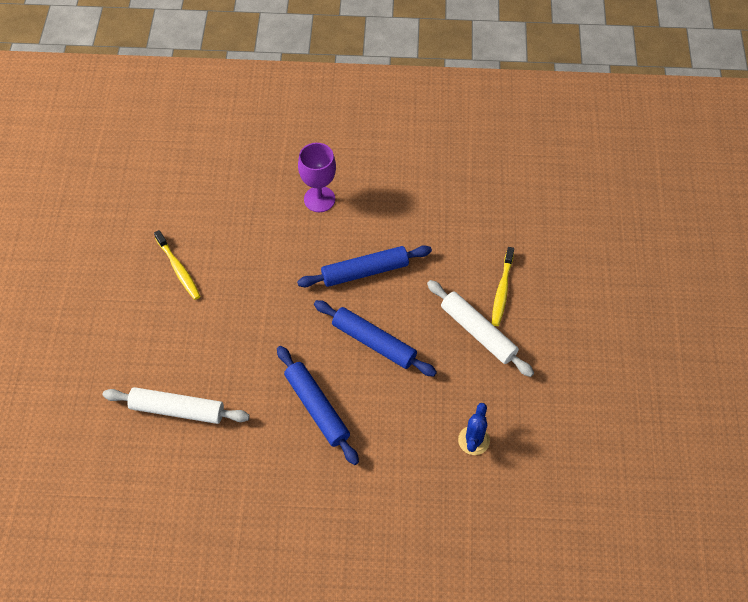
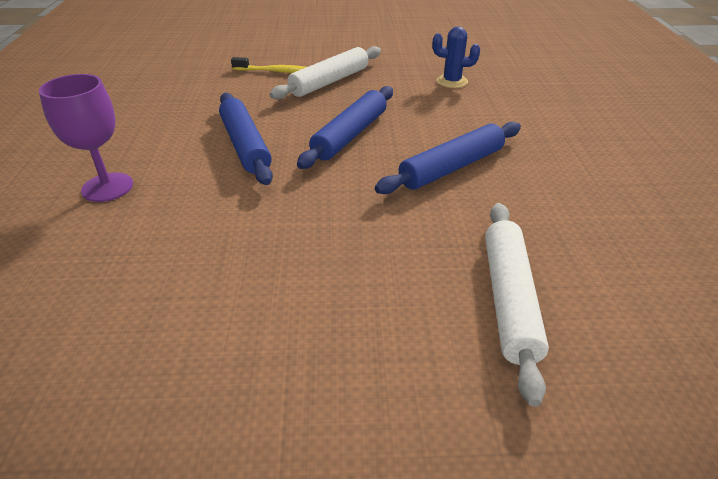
camera: 95 degrees left, 20 degrees down
(178, 269) = (211, 340): yellow toothbrush -> none

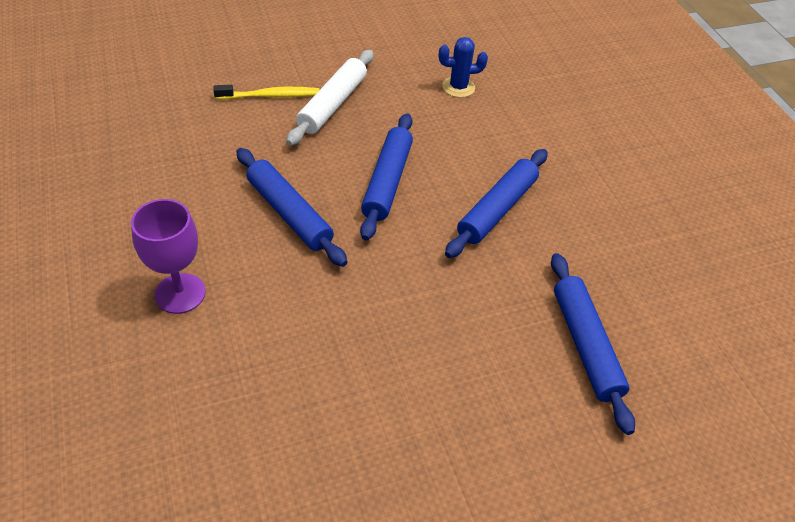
camera: 20 degrees left, 10 degrees up
(508, 299) = (585, 345): white rolling pin -> blue rolling pin

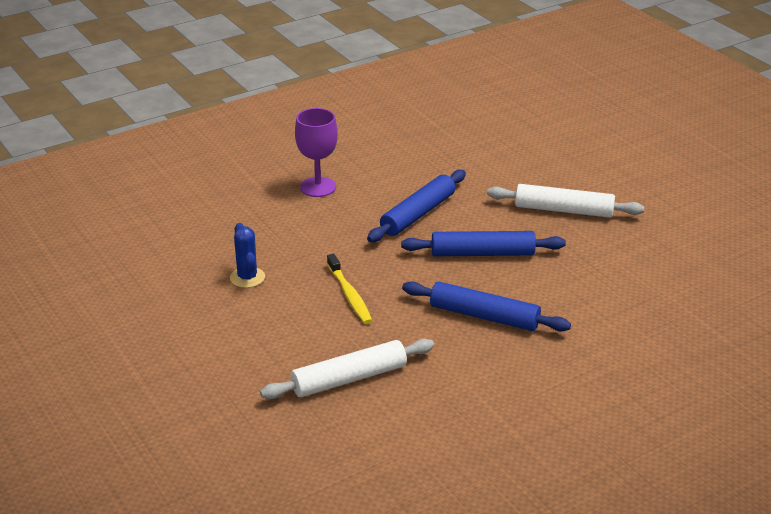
camera: 80 degrees right, 15 degrees down
(270, 96) = (551, 179): yellow toothbrush -> yellow toothbrush (349, 295)
(458, 87) = (645, 274): blue cactus -> blue cactus (247, 277)
(585, 345) = (349, 378): blue rolling pin -> white rolling pin

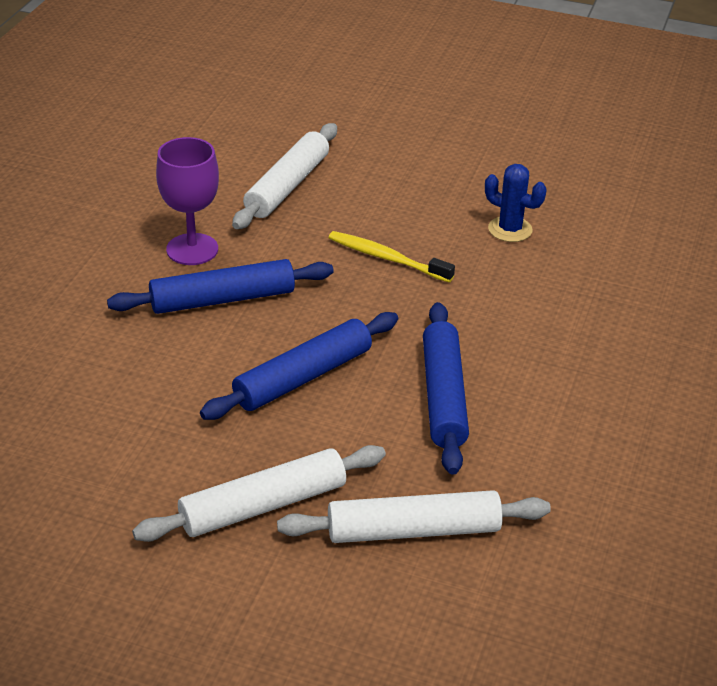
camera: 140 degrees right, 5 degrees up
(318, 187) = (612, 374): purple goblet -> purple goblet (192, 249)
(501, 175) = (413, 530): none -> white rolling pin

